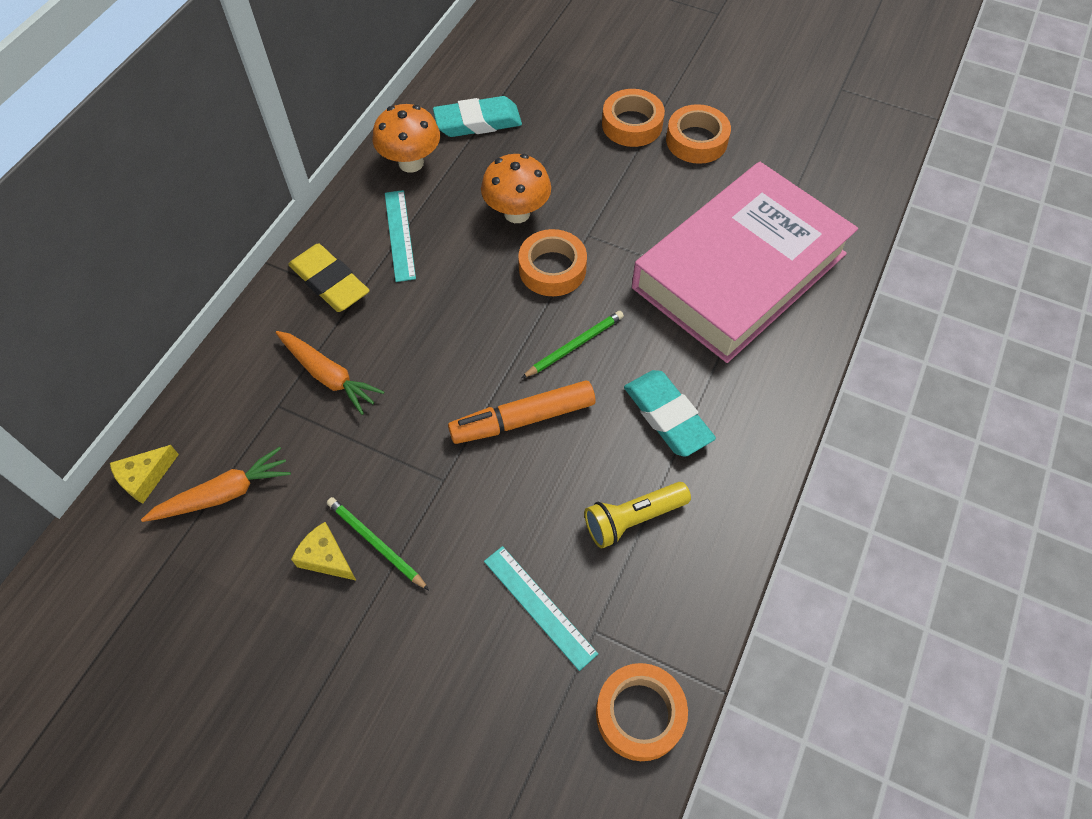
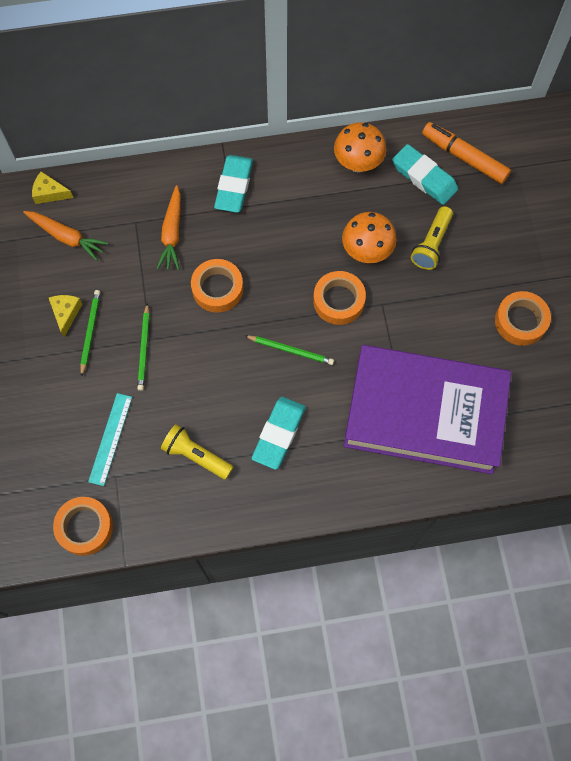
camera: 55 degrees right, 10 degrees up
(330, 282) = (234, 186): yellow eraser -> turquoise eraser
(399, 235) = (297, 198): turquoise ruler -> none
(450, 494) = (144, 349): none -> green pencil
(523, 419) = (218, 355): orange marker -> orange marker (464, 157)
(556, 158) = (431, 244): none -> yellow flashlight
(632, 124) = (501, 271): orange tape -> orange tape (217, 289)
(739, 270) = (424, 413): pink book -> purple book

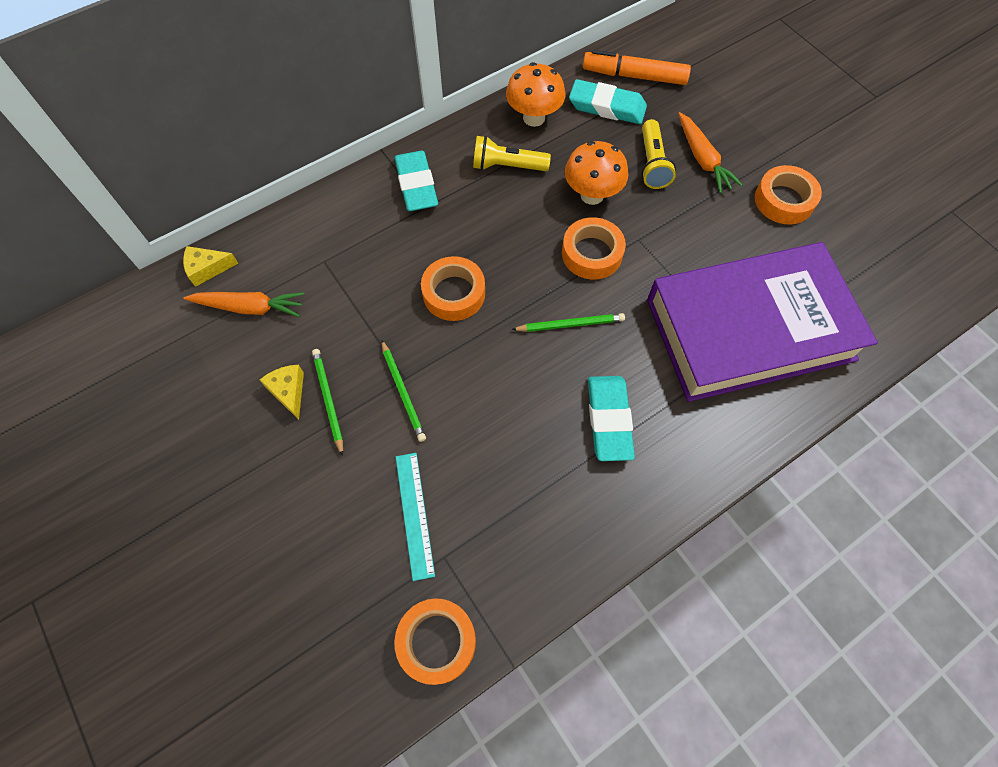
camera: 25 degrees left, 5 degrees down
(172, 233) = (372, 256): orange carrot -> orange carrot (702, 159)
(196, 455) = (528, 487): yellow flashlight -> yellow flashlight (507, 166)

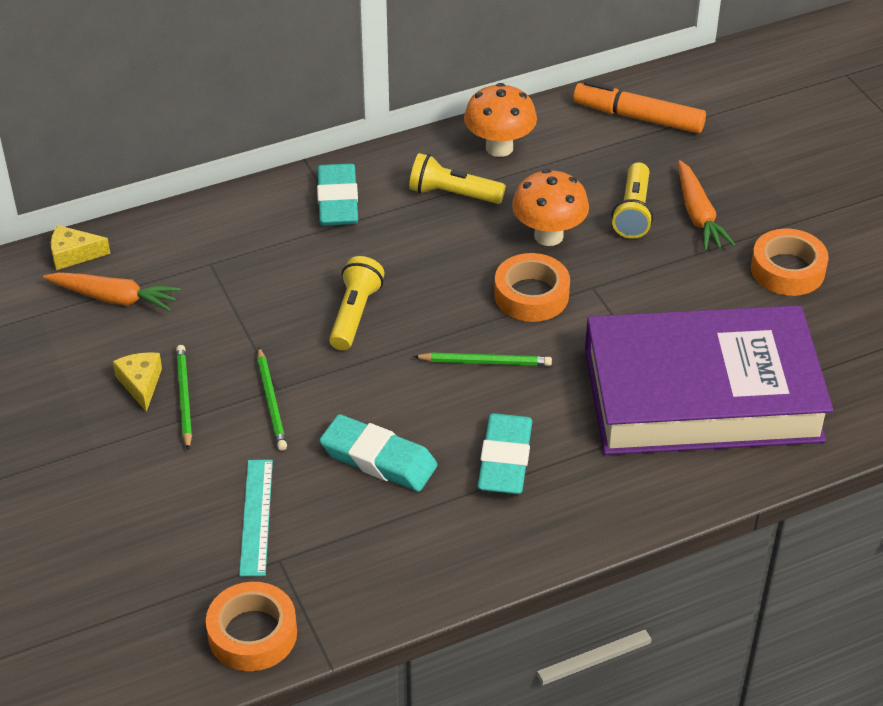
camera: 10 degrees right, 20 degrees down
(454, 293) = (355, 314): orange tape -> yellow flashlight
(607, 107) = (594, 146): turquoise eraser -> turquoise eraser (378, 459)

